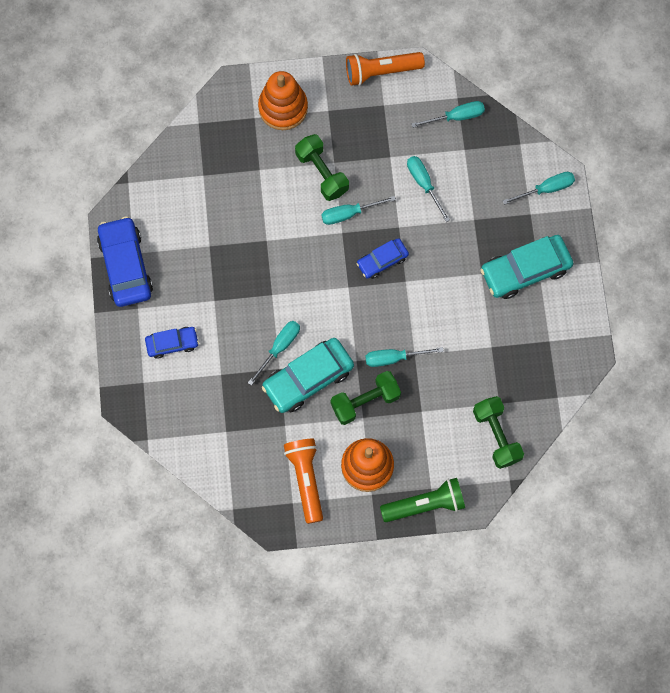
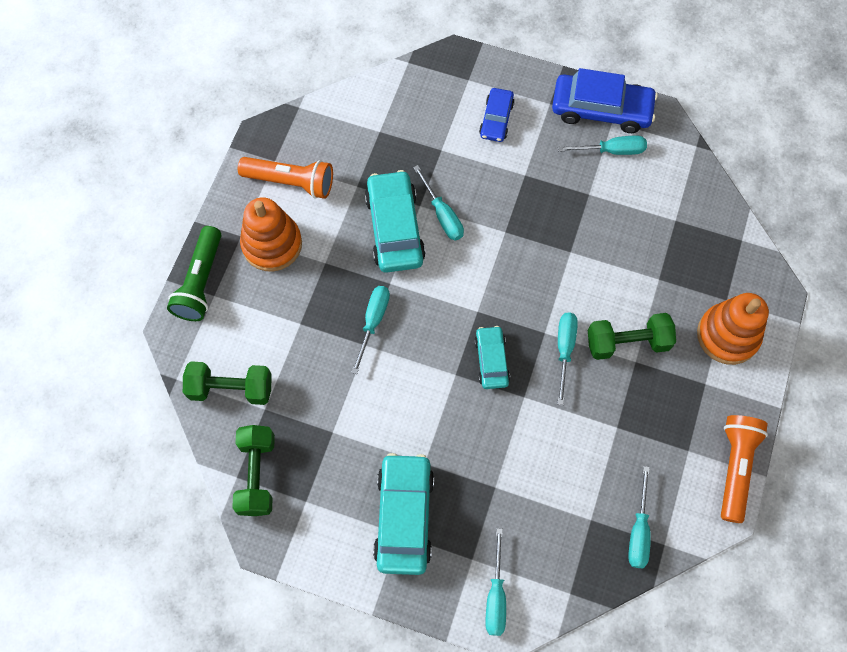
camera: 115 degrees right, 5 degrees down
(365, 401) = (341, 272): green dumbbell -> green dumbbell (257, 474)
(382, 260) = (491, 360): blue car -> turquoise car
(424, 184) = (565, 450): turquoise screwdriver -> turquoise screwdriver (611, 150)

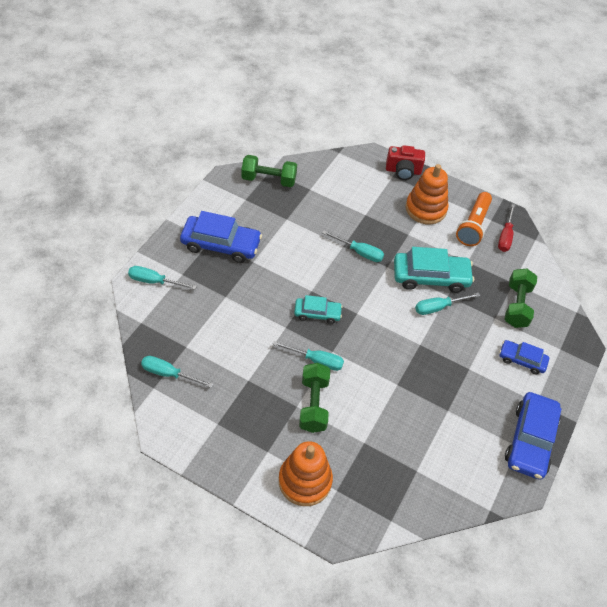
camera: 95 degrees right, 15 degrees down
(201, 282) = (403, 171): green flashlight -> red camera
(231, 389) = (327, 175): green dumbbell -> green dumbbell (516, 305)
(301, 142) = (505, 236): none -> red screwdriver
(404, 516) = (221, 244): turquoise car -> blue car
(611, 150) = (488, 438): turquoise screwdriver -> none
(735, 468) = (194, 452): orange flashlight -> none

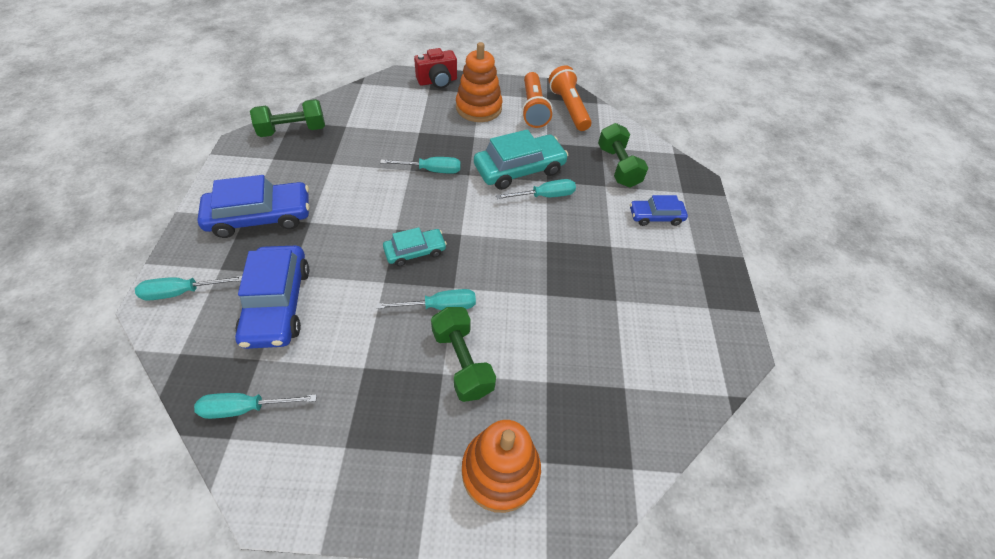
camera: 25 degrees left, 0 degrees up
(438, 307) = (544, 196): turquoise screwdriver -> turquoise screwdriver turned 150 degrees counterclockwise
(505, 236) = (568, 108): red screwdriver -> orange flashlight
(530, 440) = (716, 295): blue car -> blue car (278, 303)

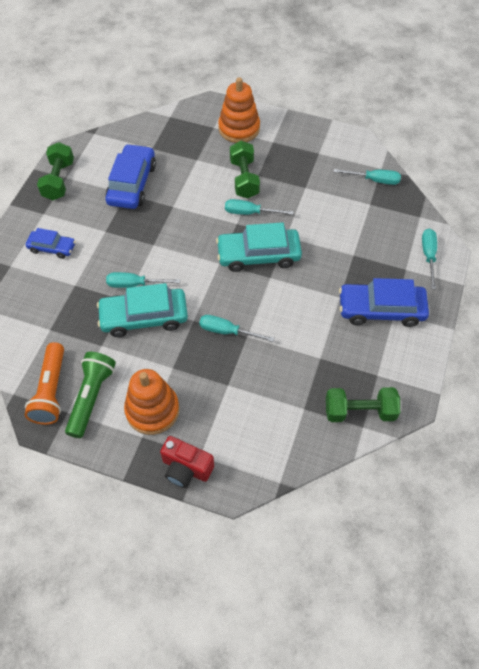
camera: 160 degrees left, 5 degrees up
(183, 292) = (428, 256): turquoise screwdriver -> turquoise screwdriver turned 90 degrees counterclockwise
(278, 303) = (361, 235): blue car -> blue car (132, 184)
(415, 251) = (258, 255): turquoise car -> turquoise car, size x1.74
(437, 81) = (186, 468): red camera -> red camera turned 150 degrees counterclockwise
(533, 108) = (91, 397): orange flashlight -> green flashlight
(618, 166) = (49, 303): green dumbbell -> green dumbbell (59, 180)

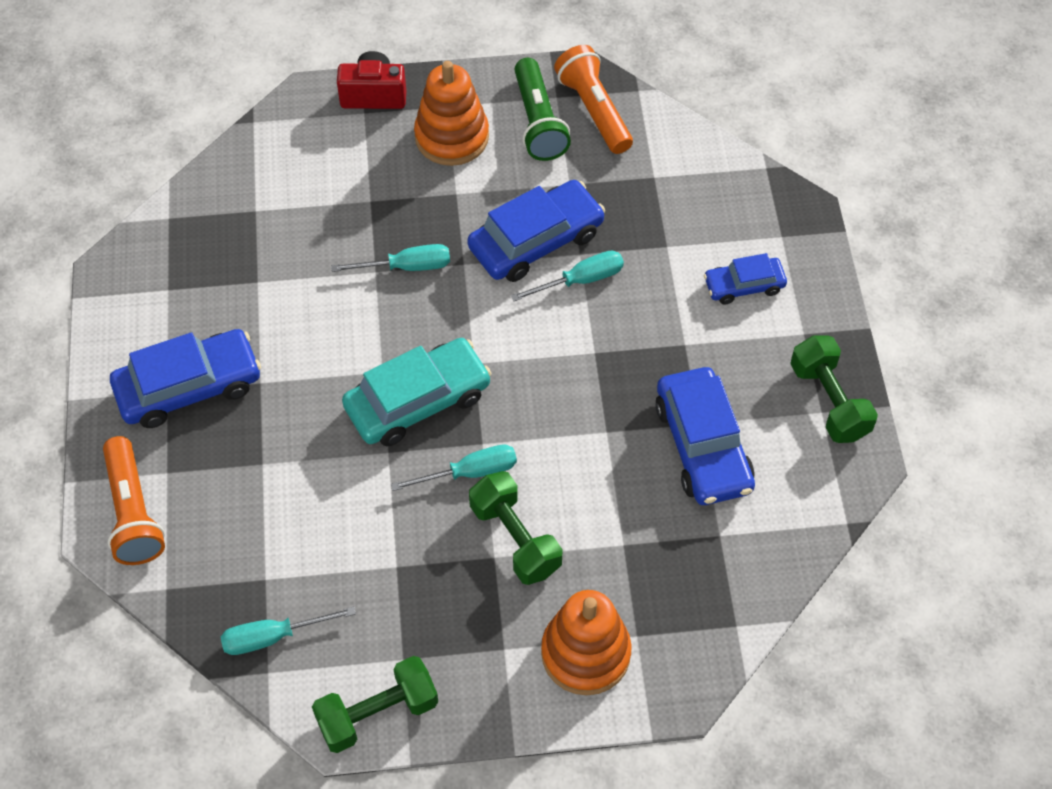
camera: 155 degrees right, 0 degrees up
(144, 317) = (536, 241): turquoise car -> blue car
(359, 411) = (179, 234): green dumbbell -> green dumbbell (377, 713)
(428, 256) = (133, 512): turquoise screwdriver -> orange flashlight

